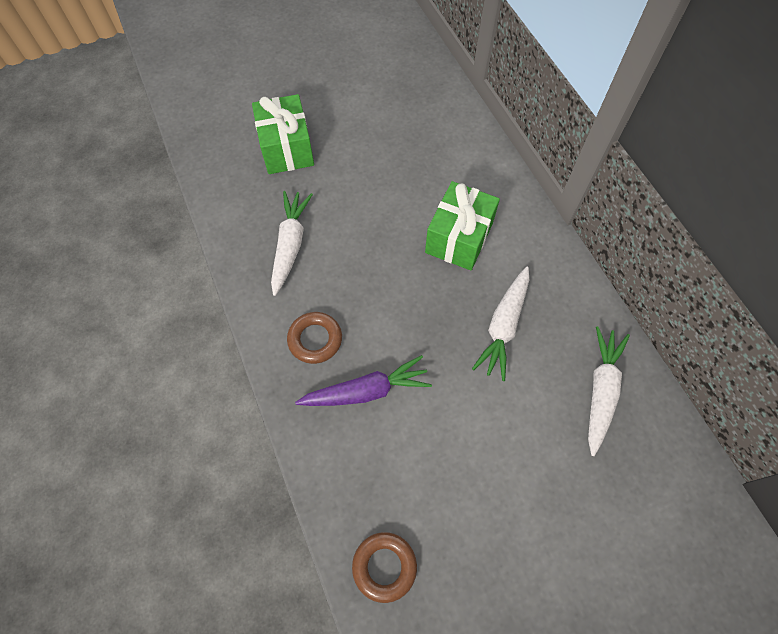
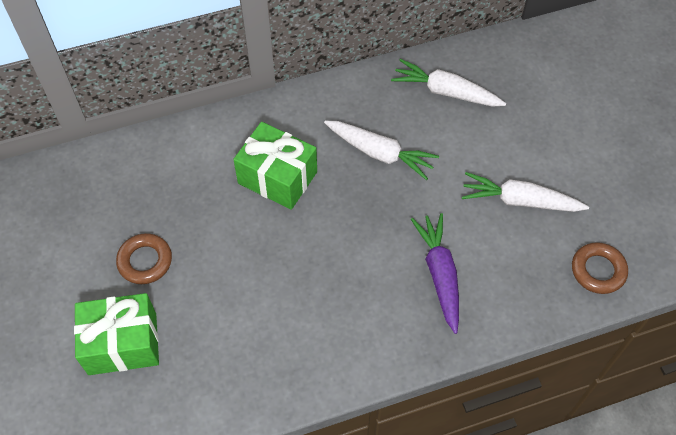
camera: 85 degrees left, 5 degrees down
(290, 245) = (263, 341): white carrot -> white carrot (520, 201)
(315, 339) = (382, 319): brown ring -> brown ring (145, 261)

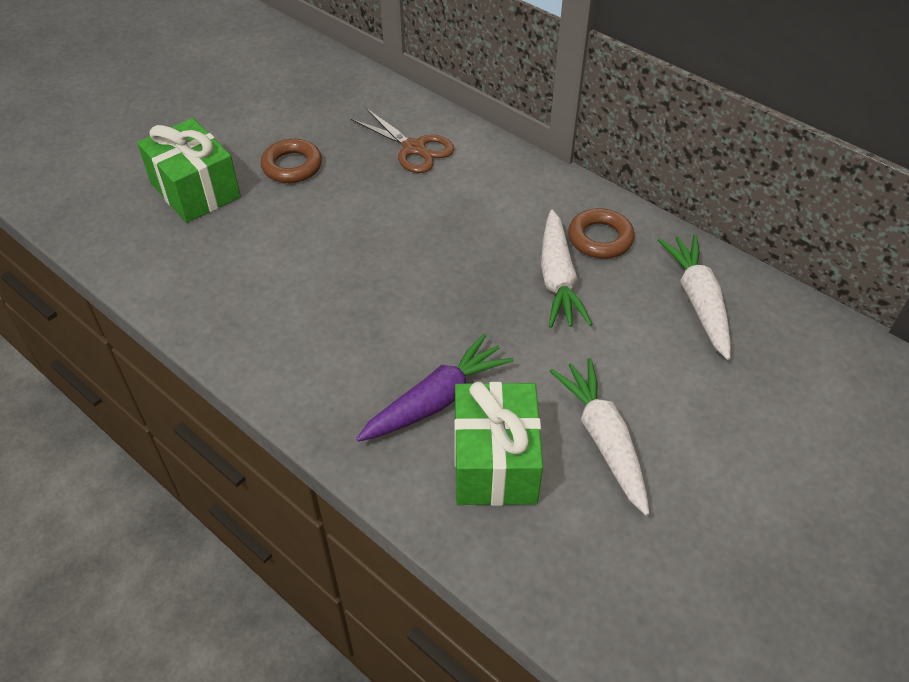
camera: 60 degrees right, 10 degrees down
(187, 170) = (414, 148): none -> brown scissors
(277, 177) = (457, 213): green gift -> green gift (495, 462)
(598, 270) = (564, 574): brown ring -> brown ring (600, 238)

